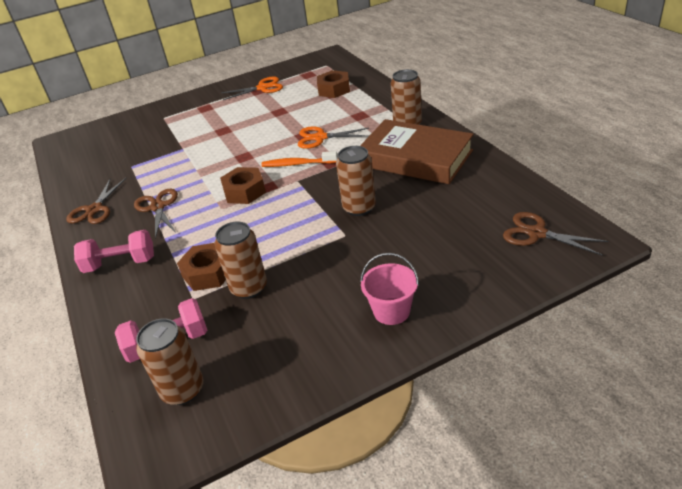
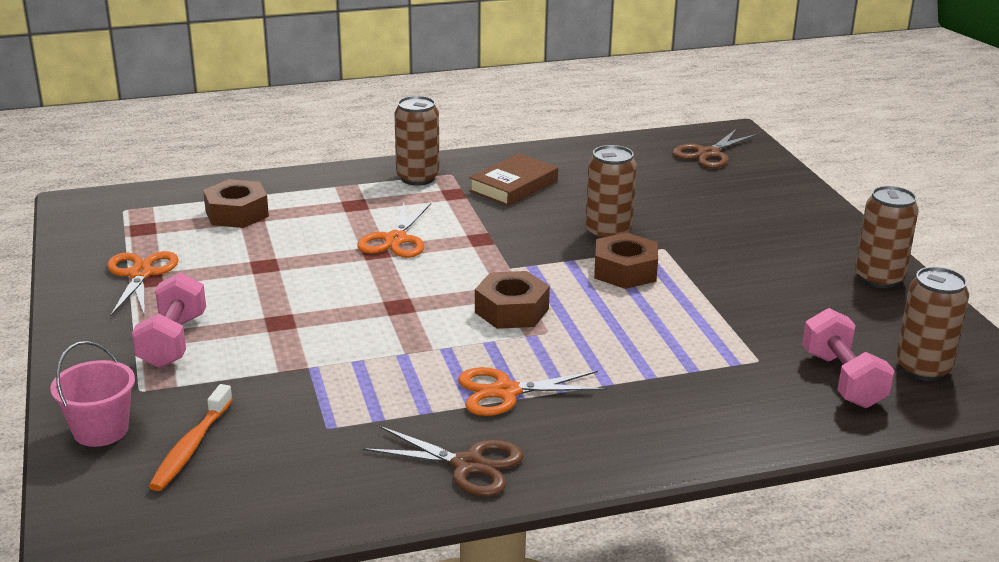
camera: 85 degrees left, 10 degrees down
(120, 263) = (654, 426): pink dumbbell -> pink dumbbell (173, 341)
(158, 207) = (506, 392): brown scissors -> orange scissors
(208, 273) = (707, 347): brown nut -> brown nut (625, 271)
(249, 288) = (748, 318): brown can -> brown can (879, 278)
(297, 164) = (462, 264): orange toothbrush -> orange toothbrush (191, 447)
(391, 311) = (812, 238): pink bucket -> pink bucket (101, 430)
(415, 158) = (514, 186): brown book -> brown book, size x0.57

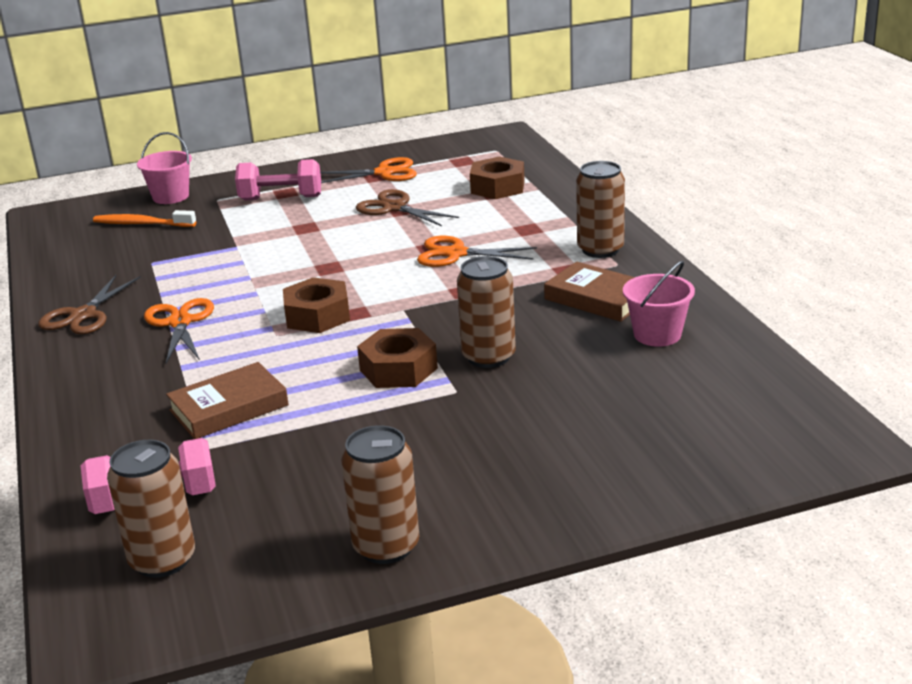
camera: 90 degrees right, 0 degrees up
(582, 170) = (657, 334): none -> pink bucket
(689, 351) = (229, 408): none -> brown book
(708, 154) = (754, 421): brown scissors -> brown scissors (394, 207)

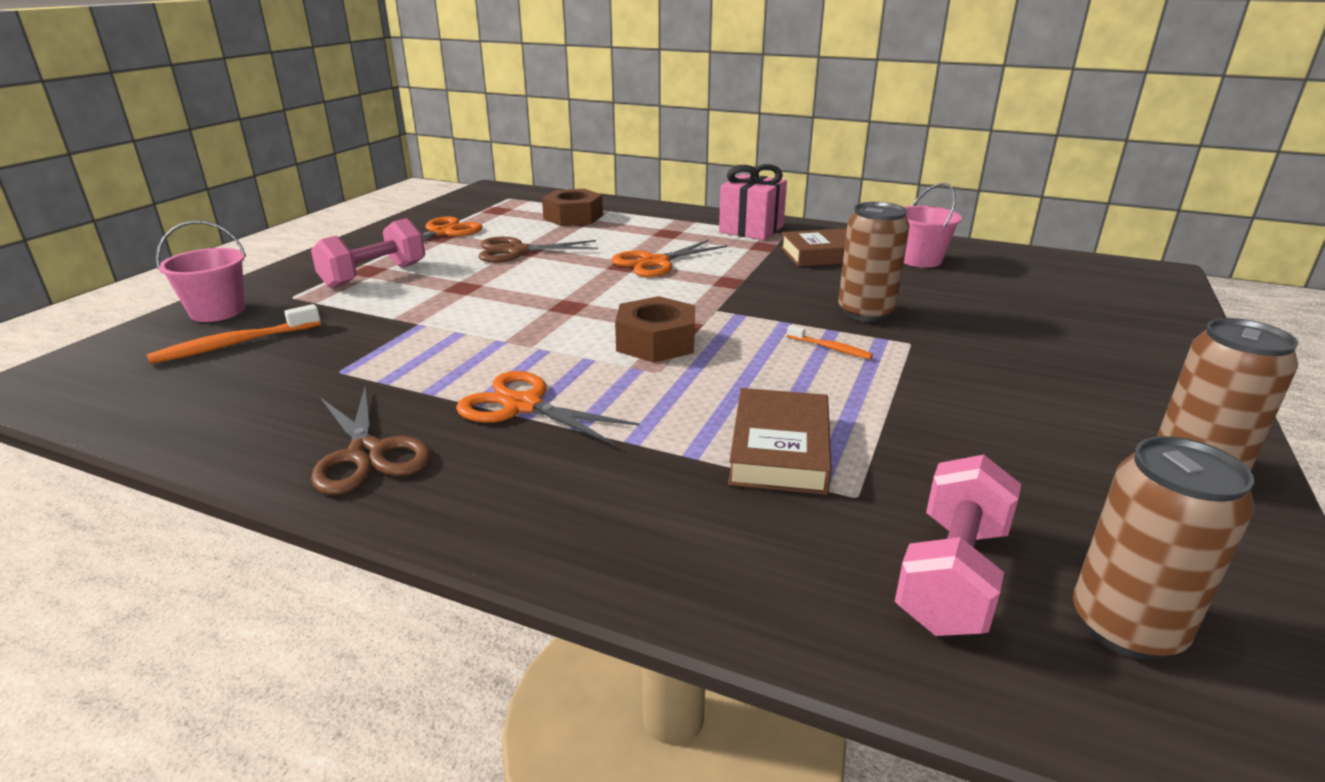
camera: 50 degrees left, 0 degrees up
(398, 369) = (830, 348): brown nut -> orange toothbrush
(600, 249) = (751, 229): brown can -> pink gift

